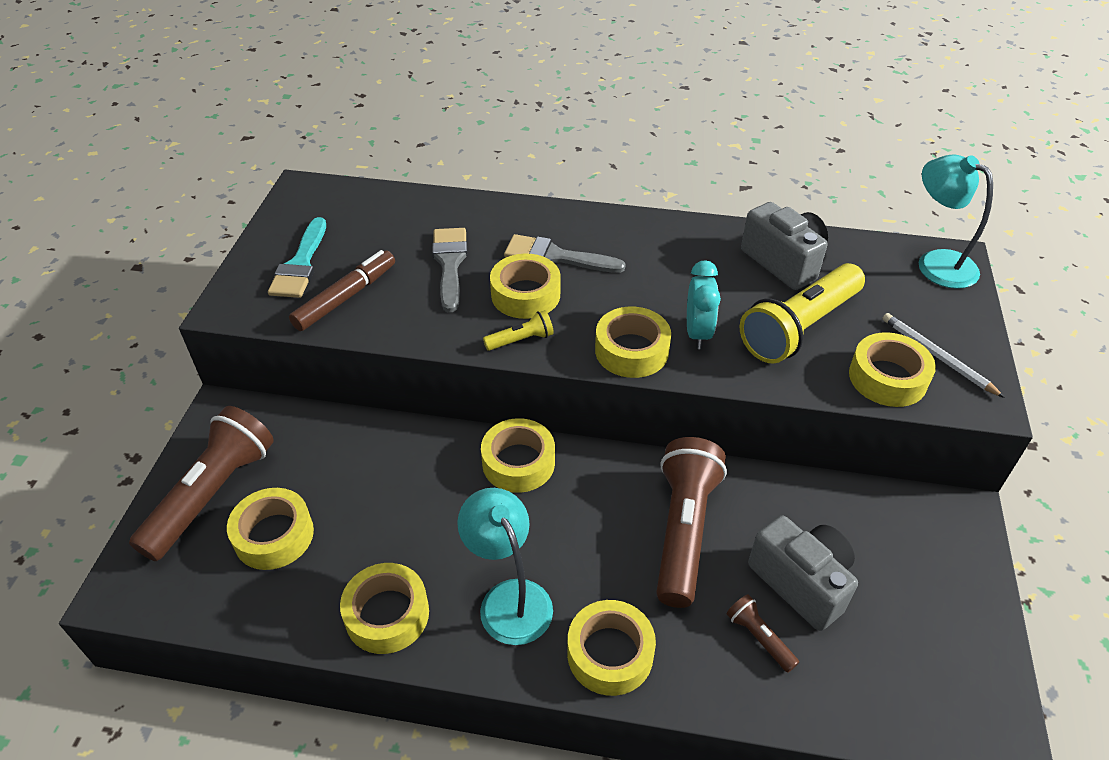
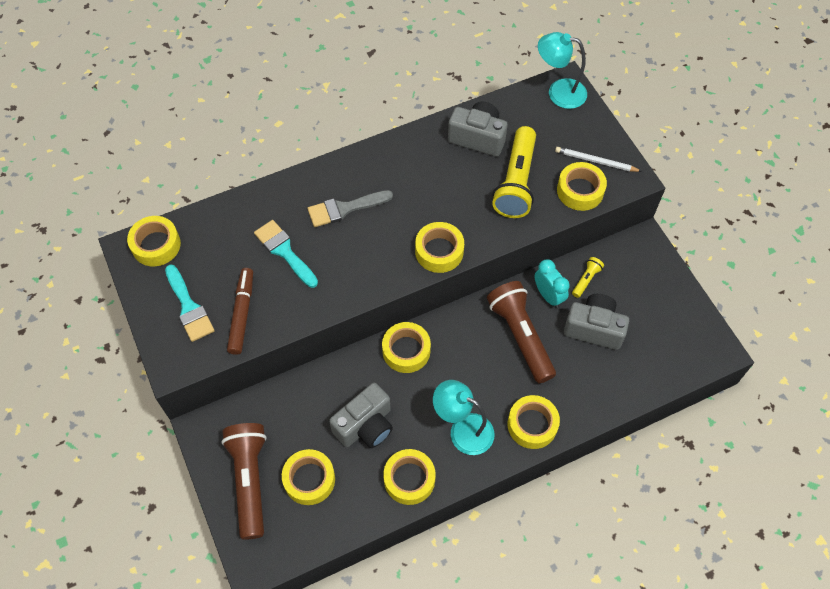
camera: 35 degrees left, 15 degrees up
(394, 516) = (365, 425): none -> grey camera
(450, 264) = (284, 251): grey brush -> turquoise brush
(521, 340) = (373, 281): yellow flashlight -> yellow flashlight (586, 280)
(525, 294) = (349, 247): yellow tape -> yellow tape (156, 245)
(697, 333) = (465, 218): turquoise clock -> turquoise clock (548, 296)
(759, 637) = (593, 370): brown flashlight -> none

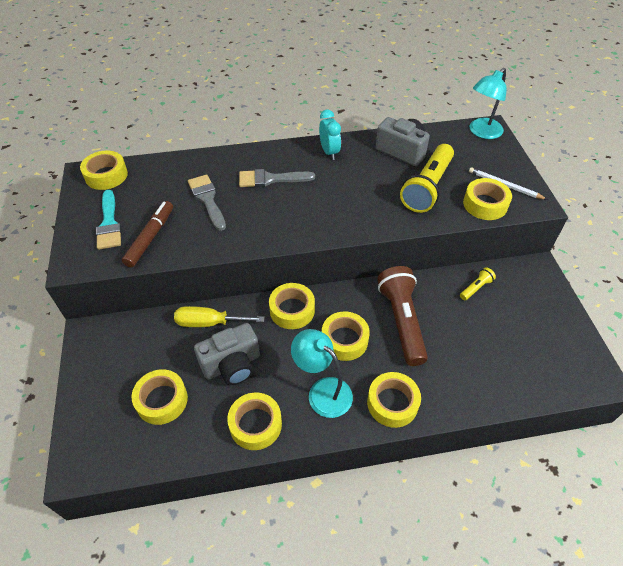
camera: 15 degrees right, 10 degrees down
(250, 480) = (108, 387): brown flashlight -> none
(284, 251) = (207, 199): turquoise brush -> grey brush
(325, 386) = (209, 323): none -> yellow screwdriver
(439, 251) = (341, 225): yellow tape -> yellow tape (344, 340)
(548, 296) = (437, 293): turquoise clock -> turquoise clock (329, 152)
(558, 92) = (481, 132): turquoise lamp -> turquoise lamp turned 75 degrees counterclockwise
(594, 328) = (475, 330): grey camera -> none

